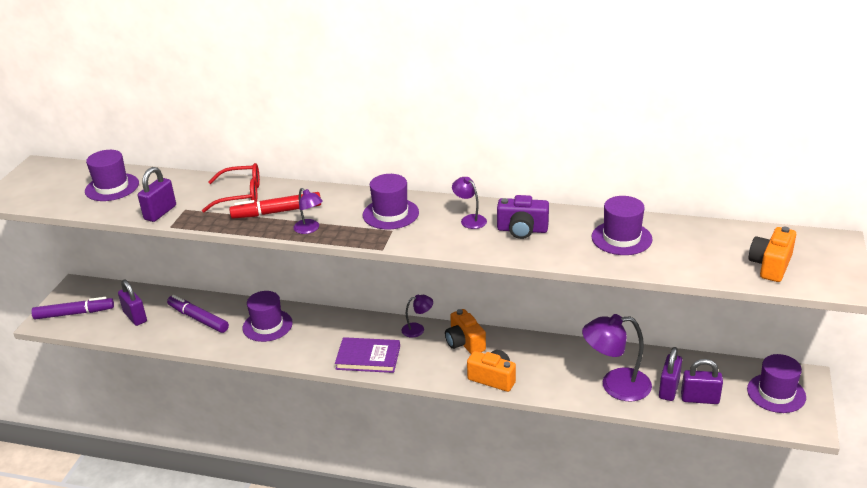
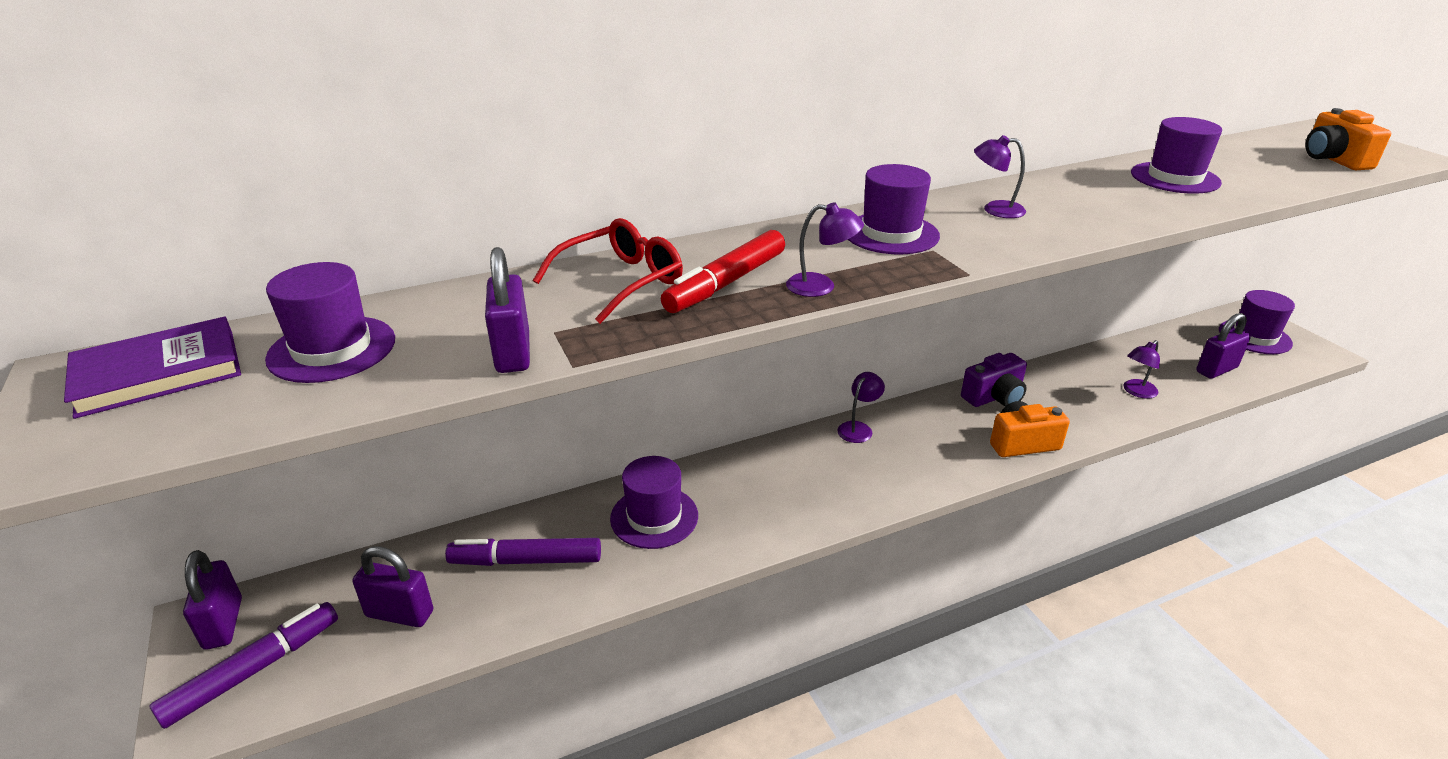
camera: 40 degrees left, 0 degrees up
(368, 358) = (852, 491): purple book -> purple book (158, 372)
(464, 343) = (932, 419): orange camera -> none
(522, 230) = (1071, 201): purple camera -> purple camera (994, 397)
(615, 385) = (1136, 392): purple lamp -> purple lamp, size x0.51
(669, 389) = (1180, 373): purple padlock -> purple padlock (223, 623)

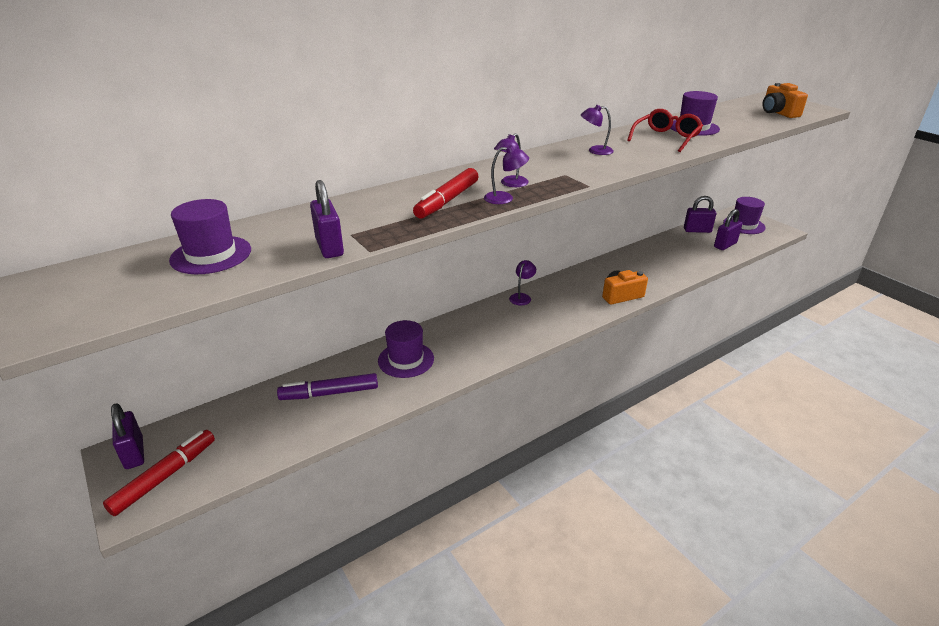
camera: 10 degrees left, 0 degrees up
(158, 372) = (99, 277): purple book -> none
(253, 670) = (165, 476): purple marker -> red marker
(400, 614) = (254, 433): purple padlock -> purple padlock (697, 230)
(621, 281) = (382, 204): red glasses -> red glasses (666, 138)
(891, 234) = (538, 167): purple hat -> none
(994, 397) = (600, 272): purple camera -> none
(1136, 392) = (682, 261): purple lamp -> purple lamp (510, 184)

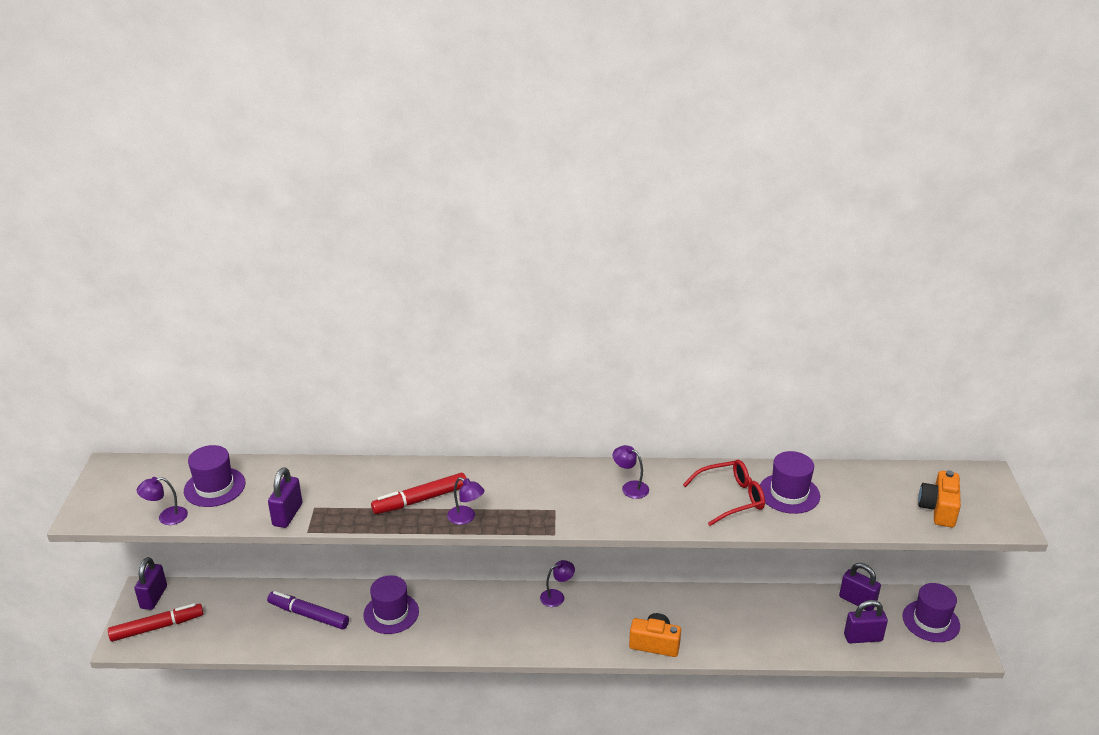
camera: 35 degrees right, 0 degrees up
(510, 184) = (494, 501): purple lamp -> purple lamp (166, 517)

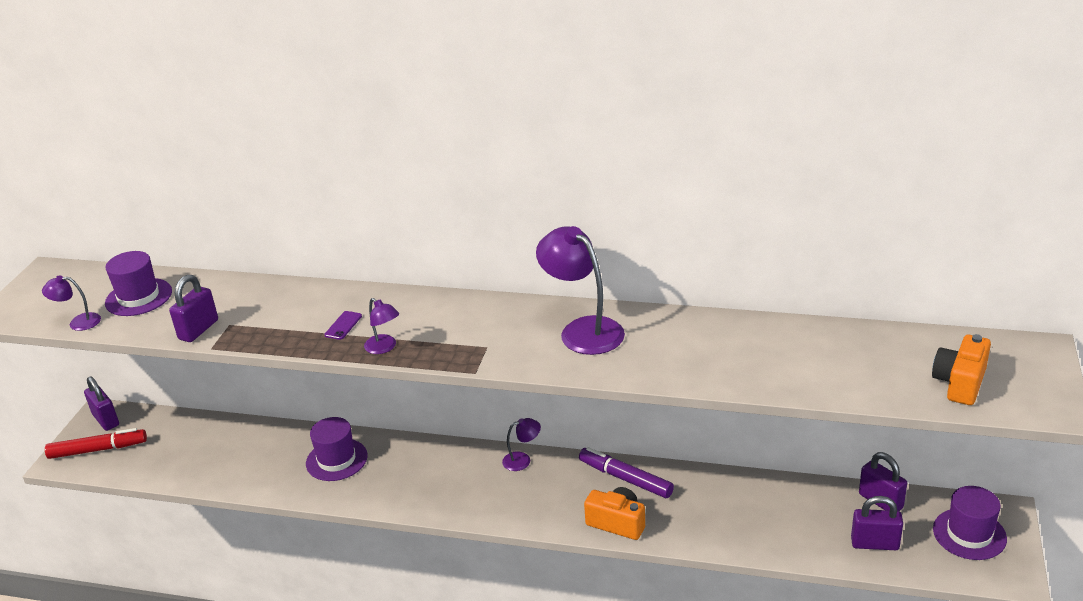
camera: 15 degrees right, 0 degrees up
(154, 597) = (106, 420): purple padlock -> purple padlock turned 60 degrees counterclockwise
(308, 615) = (251, 453): purple marker -> purple marker (625, 478)
(420, 500) = (343, 325): red marker -> purple phone
(630, 487) = (583, 330): purple lamp -> purple lamp, size x1.95
(731, 498) = (698, 350): red glasses -> none
(789, 493) = (772, 350): purple hat -> none

